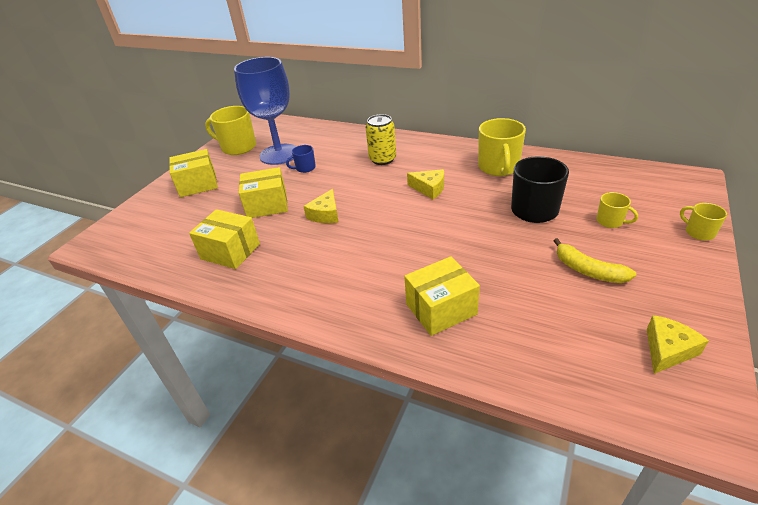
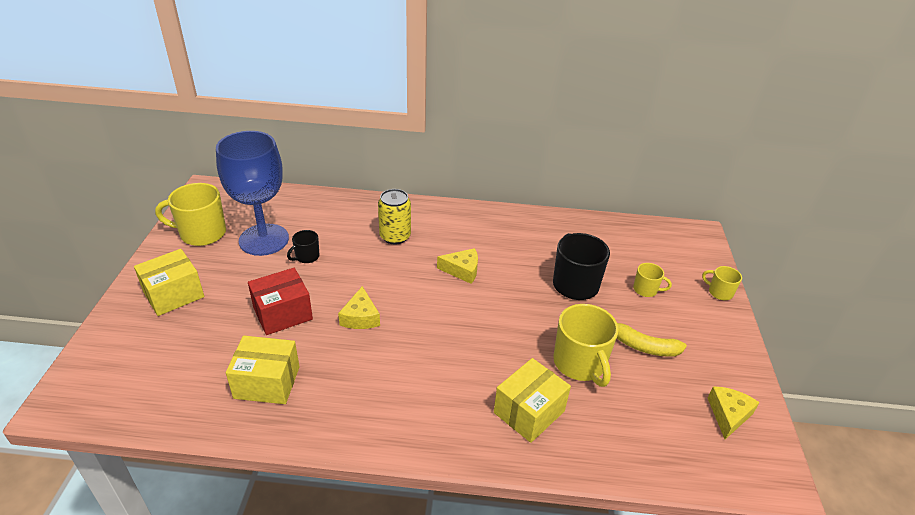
camera: 25 degrees left, 0 degrees up
(267, 205) = (283, 313): yellow box -> red box
(305, 168) = (306, 257): blue mug -> black mug
(498, 167) = (523, 236): yellow mug -> yellow mug (580, 363)

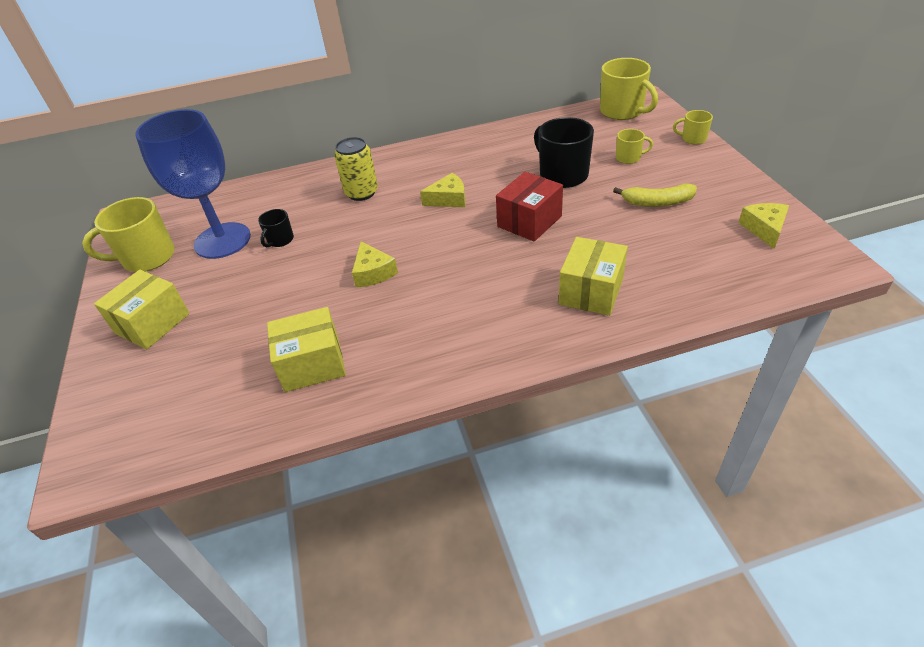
camera: 15 degrees left, 5 degrees up
(283, 313) = (288, 298): red box -> red box (529, 221)
(580, 363) = (610, 236): yellow mug -> yellow mug (622, 111)

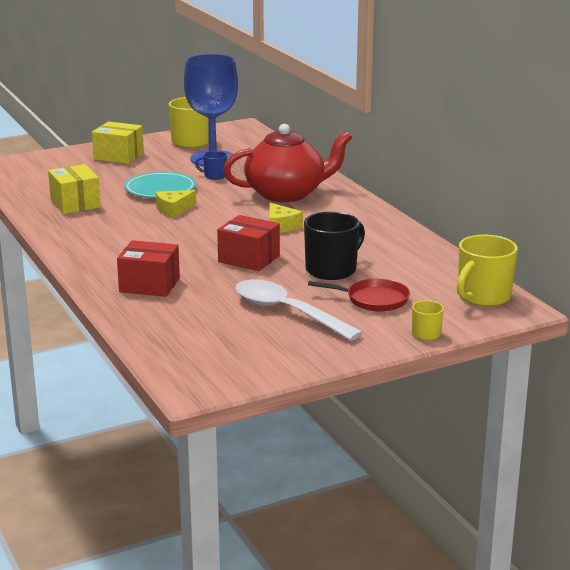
camera: 75 degrees right, 20 degrees down
(280, 240) = (214, 176): black mug -> blue mug
(301, 284) = (160, 189): none -> turquoise plate
(361, 193) = (286, 194): yellow can -> red teapot
(591, 291) = (149, 285): yellow box -> red box
(629, 158) = (373, 300): yellow mug -> red pan
(657, 202) = (288, 312): yellow banana -> white spoon
(764, 229) = (246, 360): yellow cheese -> none

